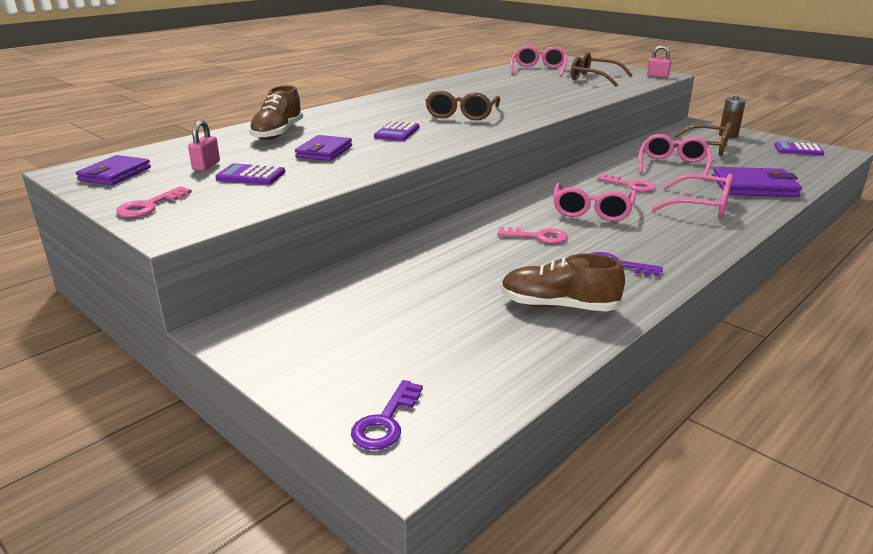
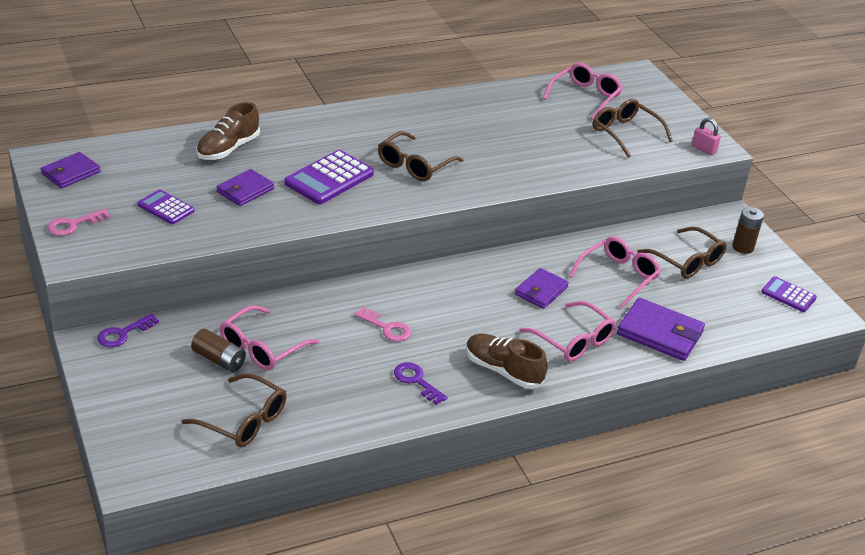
camera: 20 degrees right, 10 degrees up
(206, 166) = (141, 182): pink padlock -> none
(385, 421) = (137, 451): purple key -> purple key (123, 333)
(397, 132) = (329, 178): purple calculator -> purple calculator, size x1.68
(398, 303) = (219, 359): none -> brown battery
(485, 347) = (244, 421): none -> brown glasses
(558, 306) = (329, 404): brown shoe -> brown shoe (503, 371)
(592, 211) = (466, 313): pink glasses -> pink glasses (262, 348)
(630, 185) = (541, 291): pink key -> purple wallet

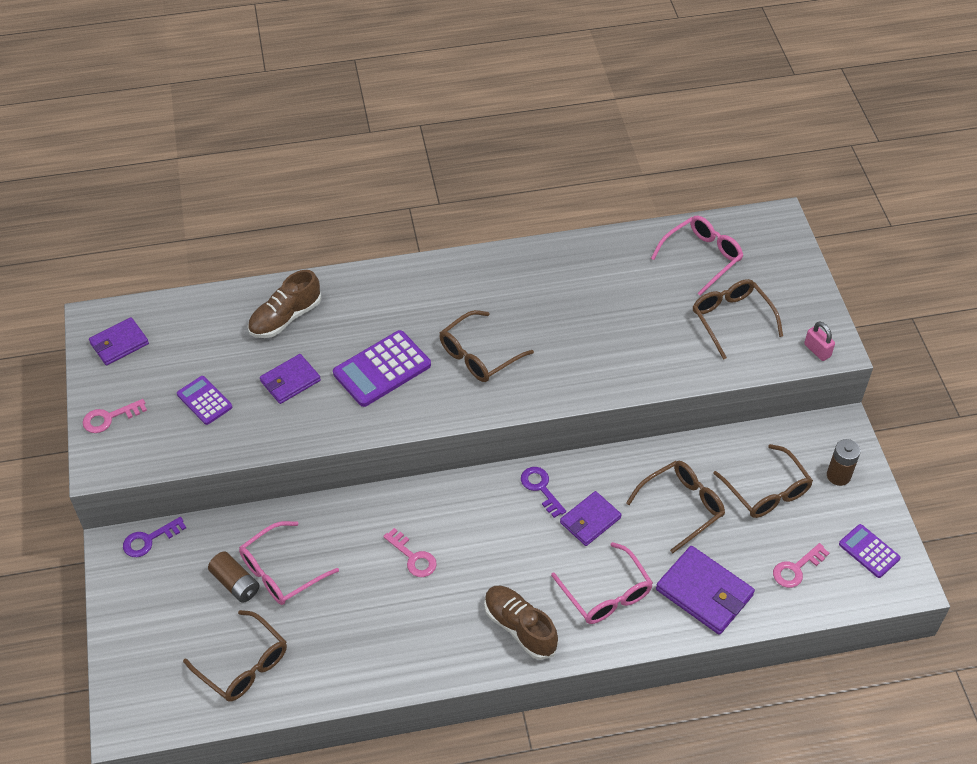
camera: 15 degrees right, 15 degrees up
(416, 381) = (426, 632): purple key -> purple key (541, 488)
(618, 276) = (682, 507): pink glasses -> brown glasses
(732, 311) = (796, 568): none -> pink key

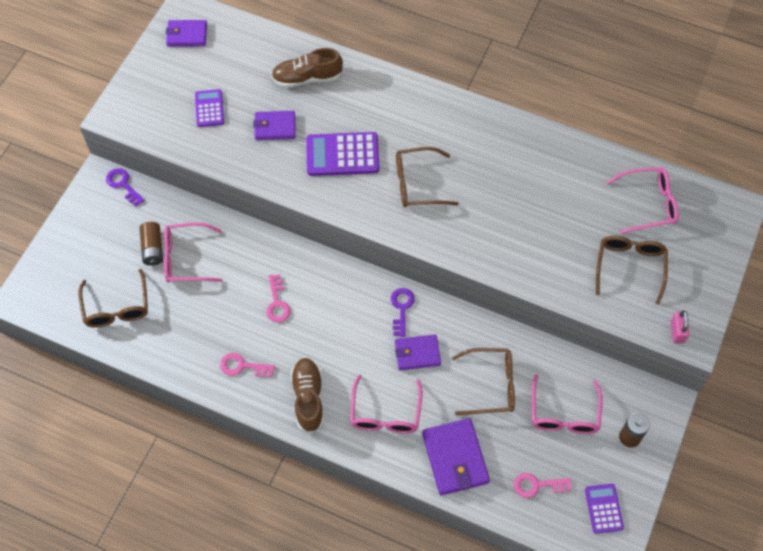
camera: 35 degrees right, 10 degrees up
(109, 418) = (142, 85): pink key -> pink key (242, 366)
(149, 539) = (123, 185): purple key -> purple key turned 45 degrees clockwise
(767, 491) = (564, 414): brown glasses -> pink glasses

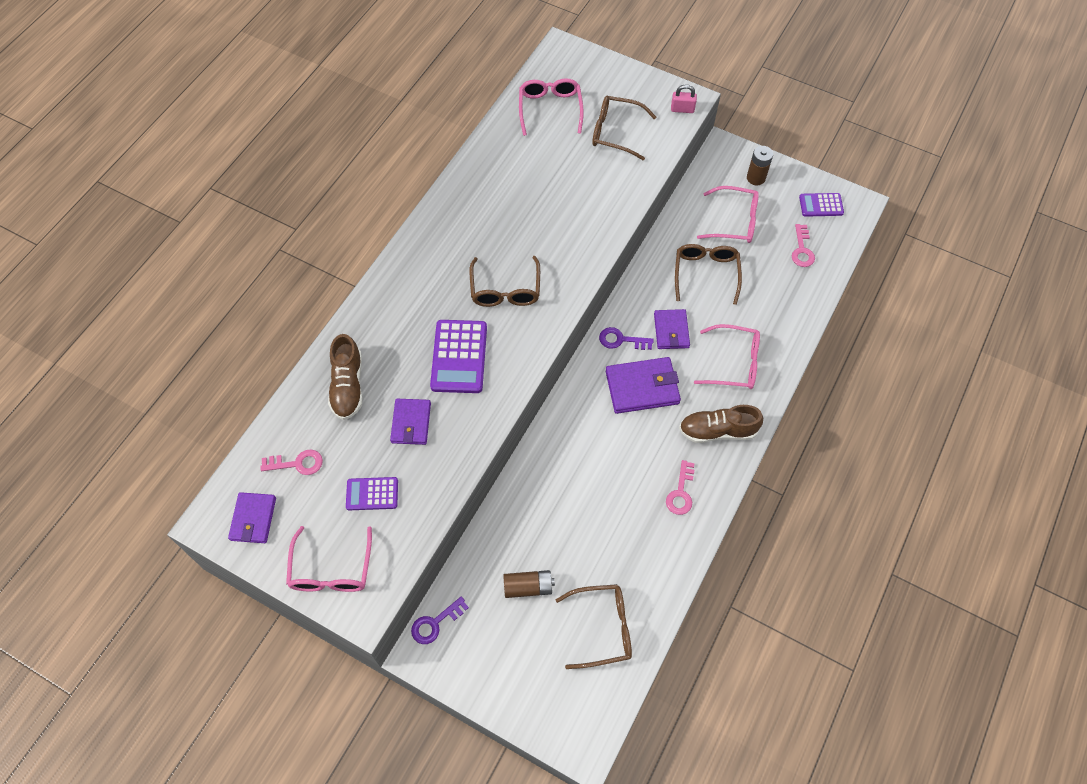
camera: 85 degrees left, 0 degrees up
(186, 258) = (545, 549): pink glasses -> pink glasses (331, 570)
(277, 303) = (607, 455): pink key -> pink key (297, 463)
(455, 458) = (778, 310): purple wallet -> purple wallet (642, 387)

